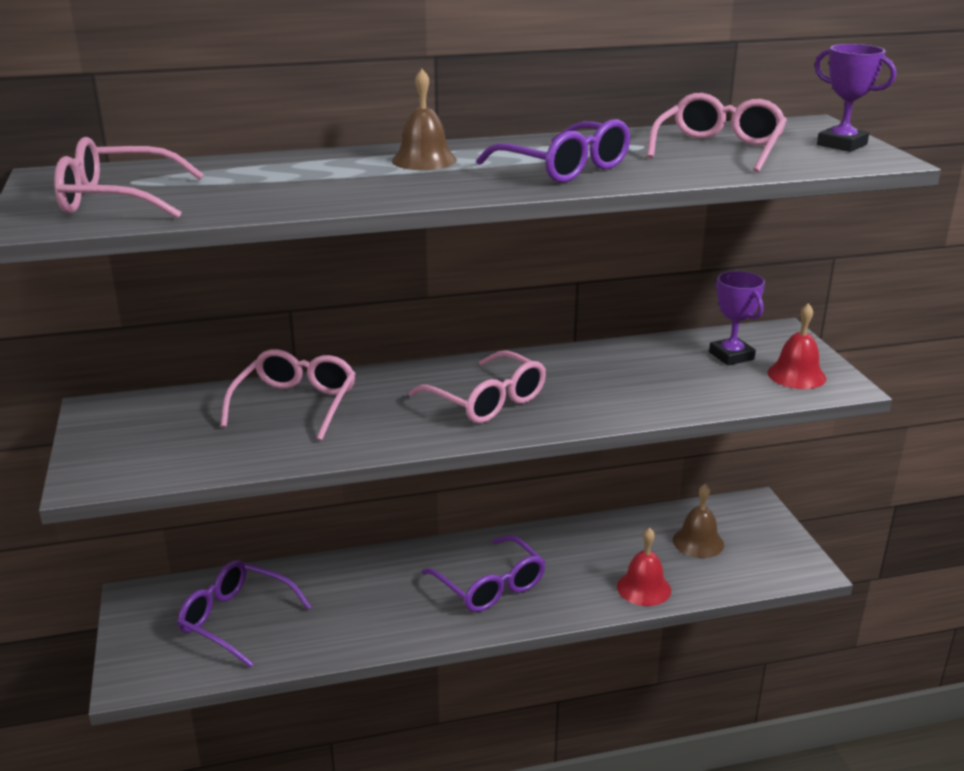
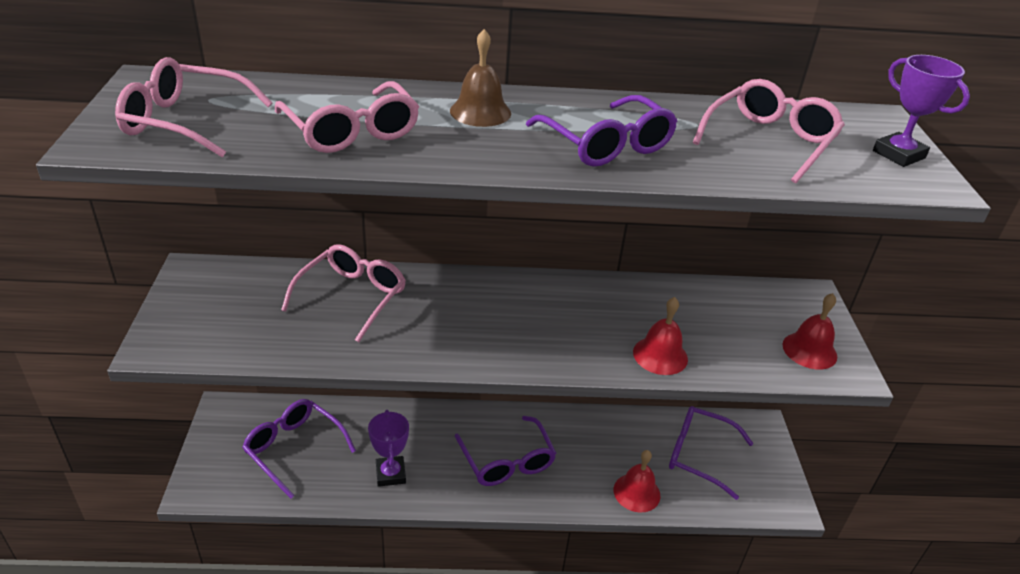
camera: 10 degrees right, 10 degrees up
(487, 401) = (515, 325): pink glasses -> pink glasses (351, 131)
(649, 402) = (660, 355): none -> red bell
(698, 542) = (699, 455): brown bell -> purple glasses
(731, 356) = (755, 315): purple trophy -> purple trophy (390, 474)

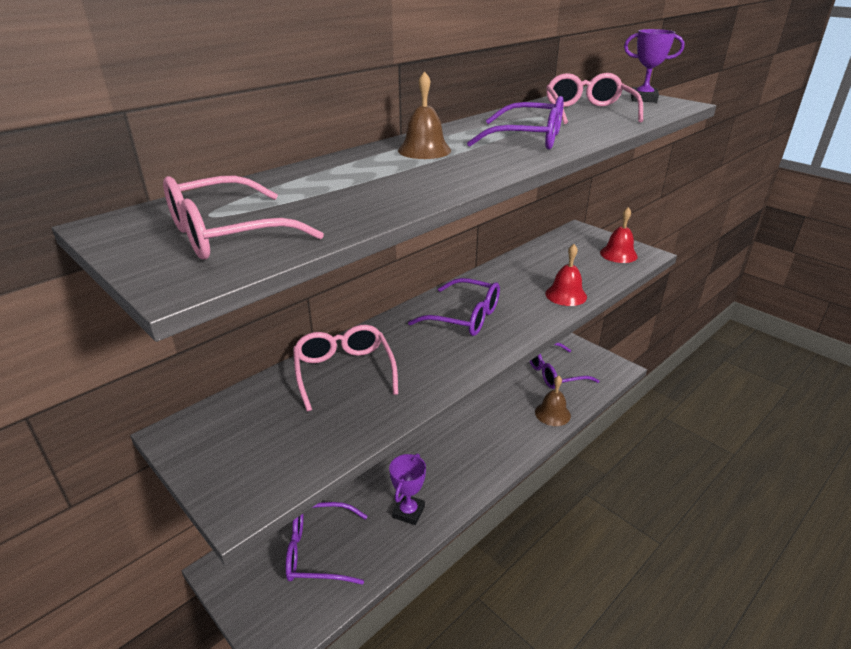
camera: 40 degrees left, 5 degrees down
(351, 131) = (373, 188): pink glasses -> none
(390, 474) = (408, 512): purple trophy -> purple trophy turned 75 degrees clockwise
(507, 461) = (467, 449): purple glasses -> purple glasses (464, 317)
(636, 492) = (552, 413): red bell -> brown bell

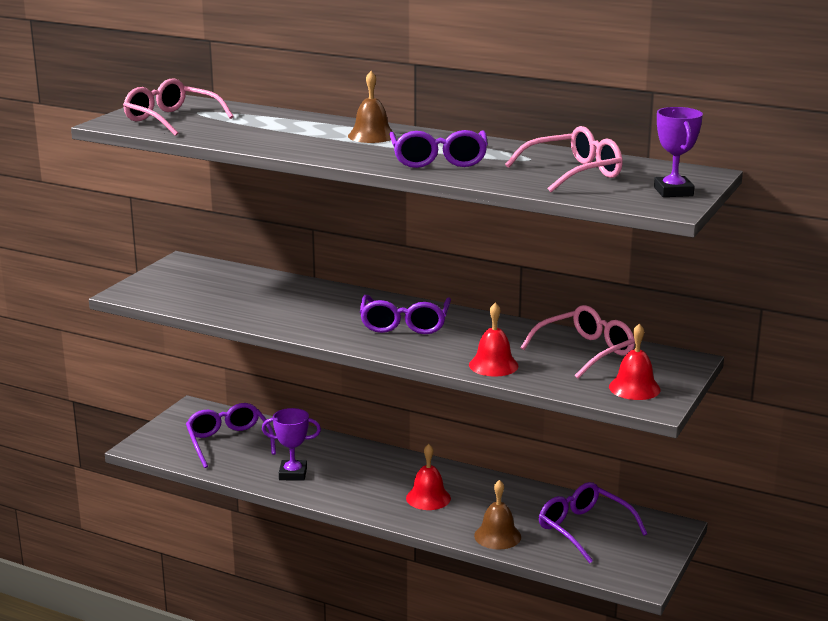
camera: 70 degrees right, 10 degrees down
(344, 372) = (283, 293): pink glasses -> pink glasses (585, 352)
(486, 435) = (428, 498): none -> red bell

